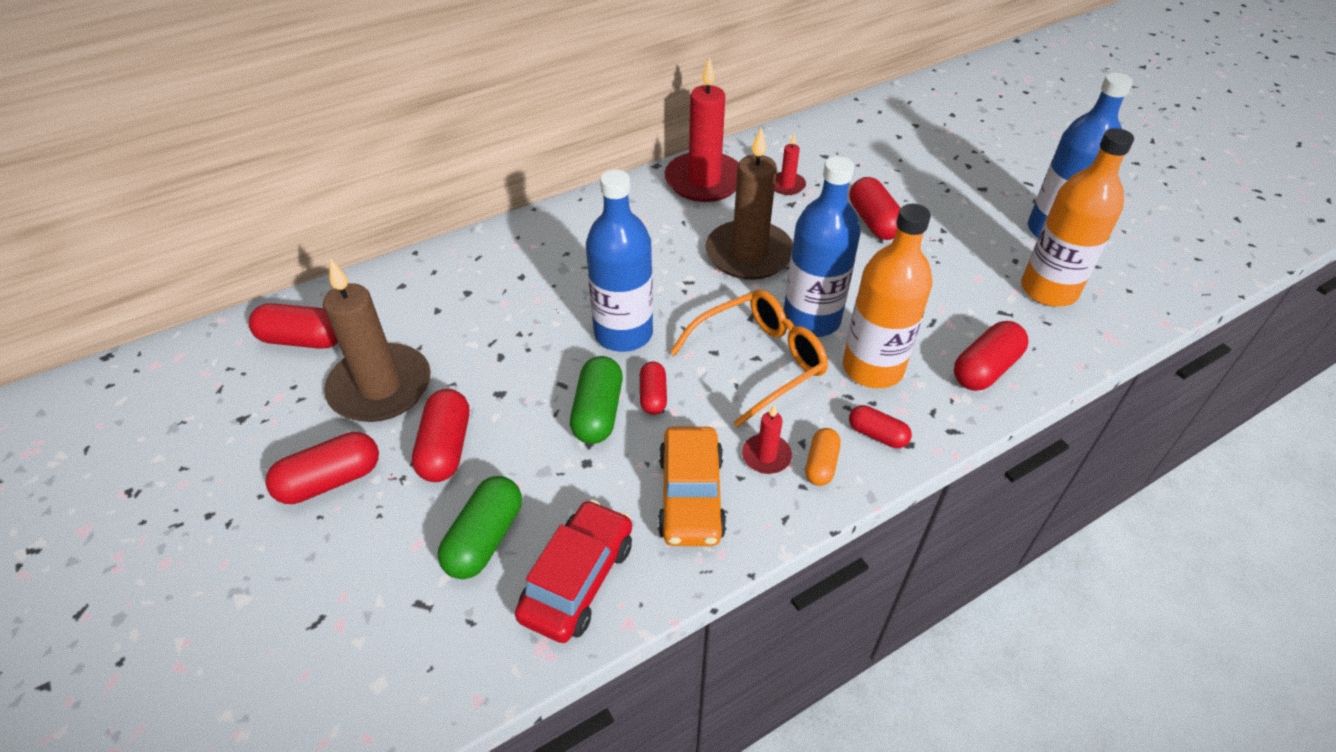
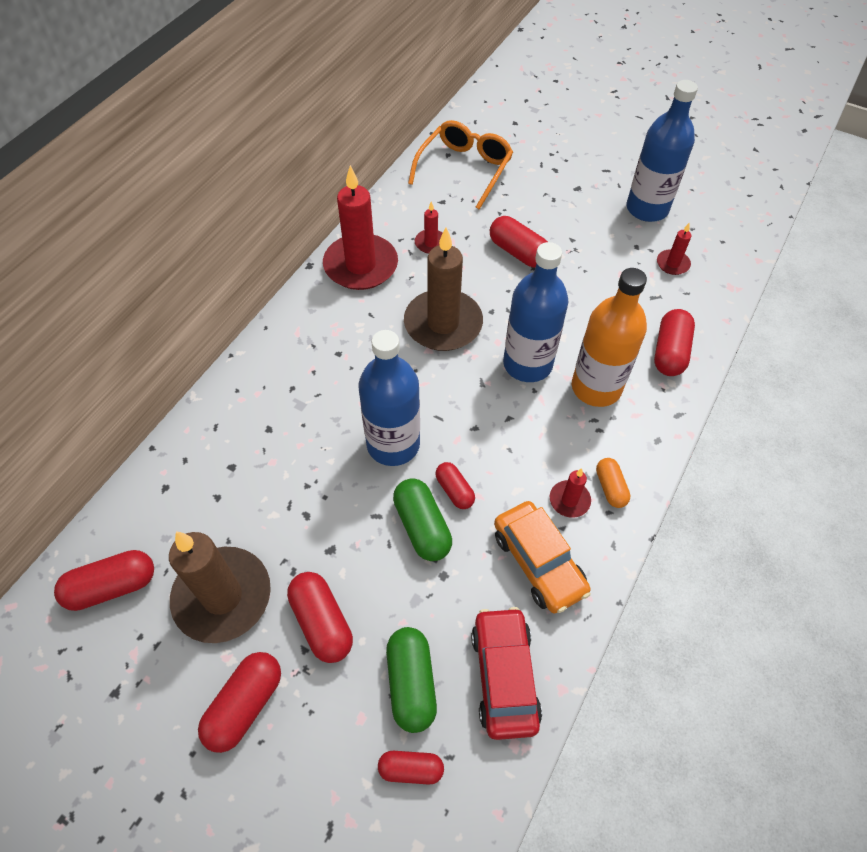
camera: 30 degrees left, 10 degrees up
(759, 361) = (513, 420): orange glasses -> orange glasses (464, 169)
(877, 435) = (632, 443): red capsule -> red capsule (411, 769)
(1048, 290) = (672, 264): orange bottle -> red candle

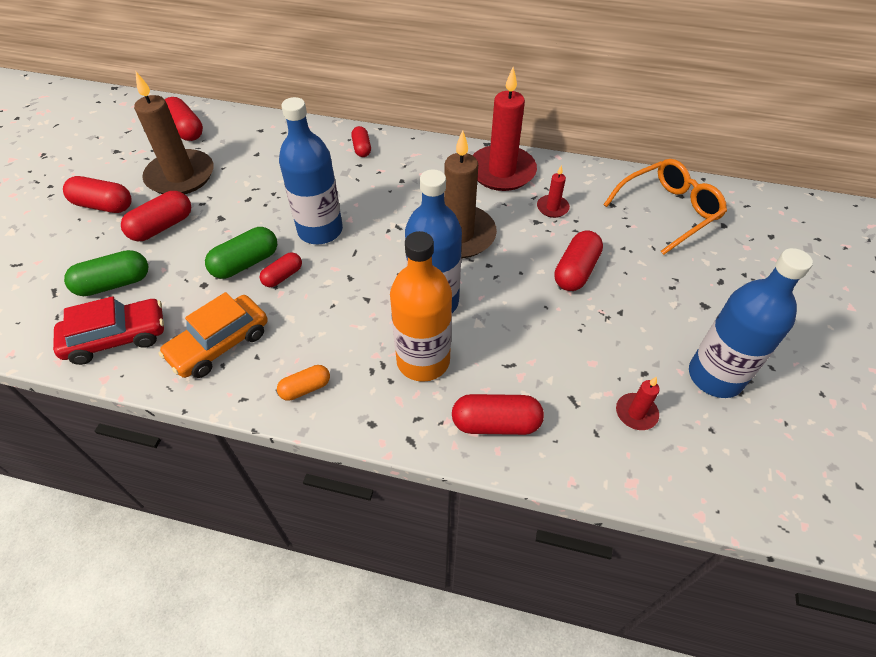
camera: 75 degrees right, 5 degrees down
(411, 769) = (50, 296): red capsule -> red capsule (362, 148)
(464, 169) = (668, 211): orange glasses -> orange glasses turned 45 degrees counterclockwise
(569, 500) = (286, 357): red candle -> none

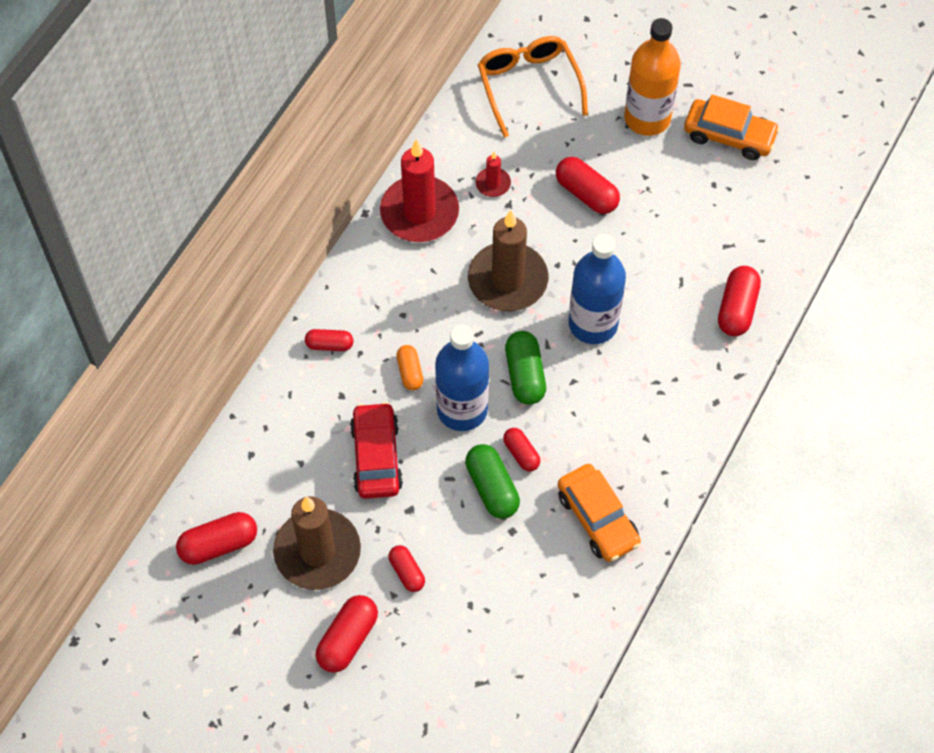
camera: 75 degrees left, 10 degrees up
(114, 284) = (486, 620): green capsule -> green capsule (525, 375)
(117, 338) = (565, 614): red car -> red car (376, 457)
(162, 227) = (407, 572): red capsule -> red capsule, size x0.62
(305, 388) = (667, 449): orange capsule -> orange capsule (410, 372)
(423, 361) = (660, 348): orange bottle -> orange bottle (647, 118)
(636, 413) = (750, 205): red candle -> none
(715, 376) = (729, 136): blue bottle -> orange car

